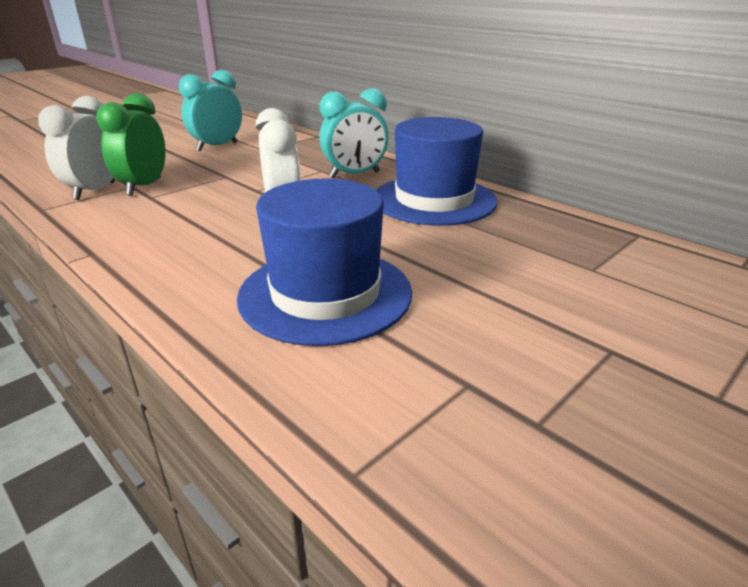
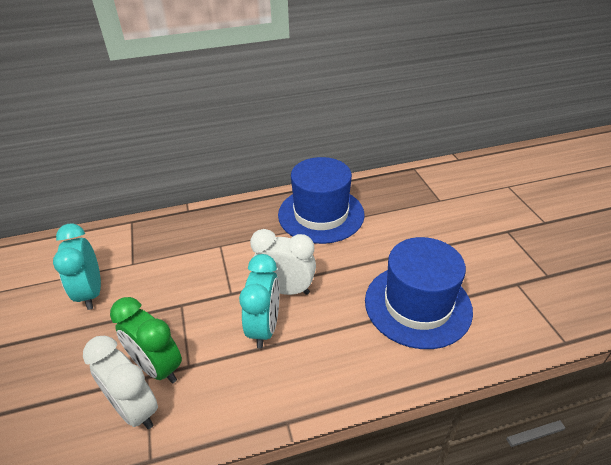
camera: 60 degrees left, 10 degrees up
(355, 175) = (246, 232): turquoise clock -> turquoise clock (264, 327)

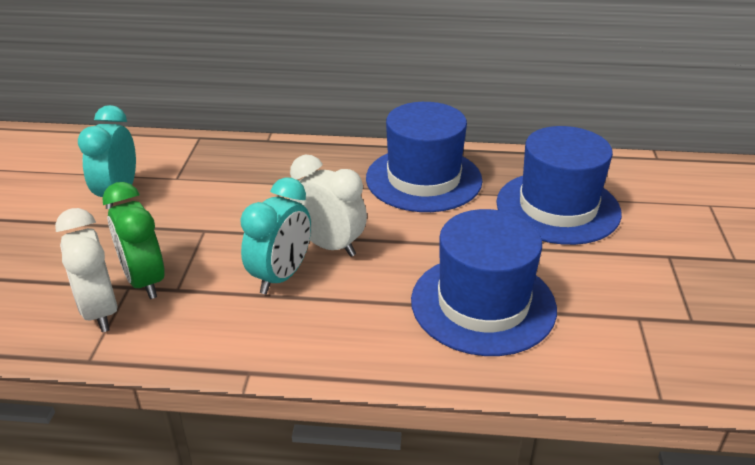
camera: 20 degrees right, 5 degrees down
(421, 213) = (558, 207): none -> blue hat

